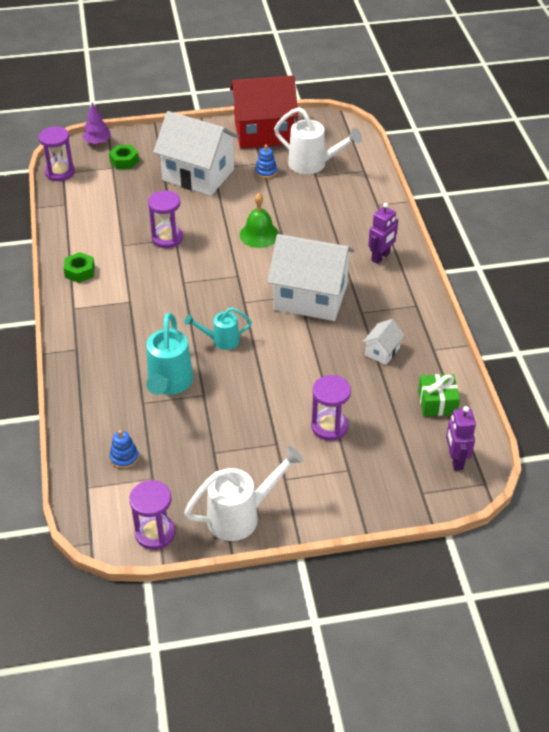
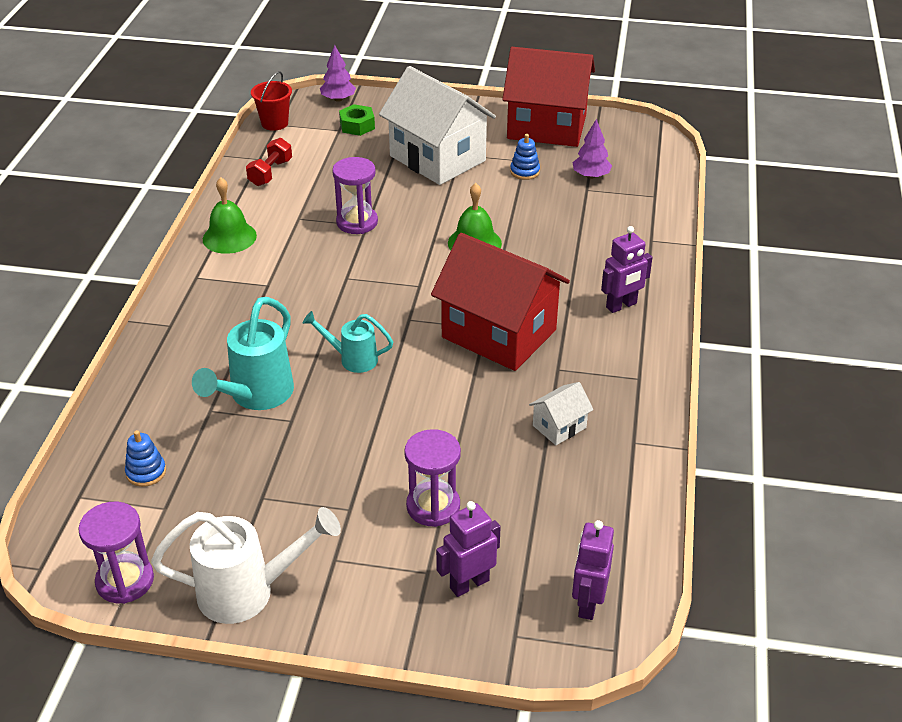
camera: 20 degrees right, 5 degrees down
(60, 172) = (274, 123): purple hourglass -> red bucket
(80, 214) = (270, 173): none -> red dumbbell
(80, 271) = (229, 237): green nut -> green bell
(310, 297) = (499, 334): white house -> red house
(313, 165) = (591, 176): white watering can -> purple tree
(378, 469) = (469, 584): none -> purple robot
(437, 402) = (602, 515): green gift -> none

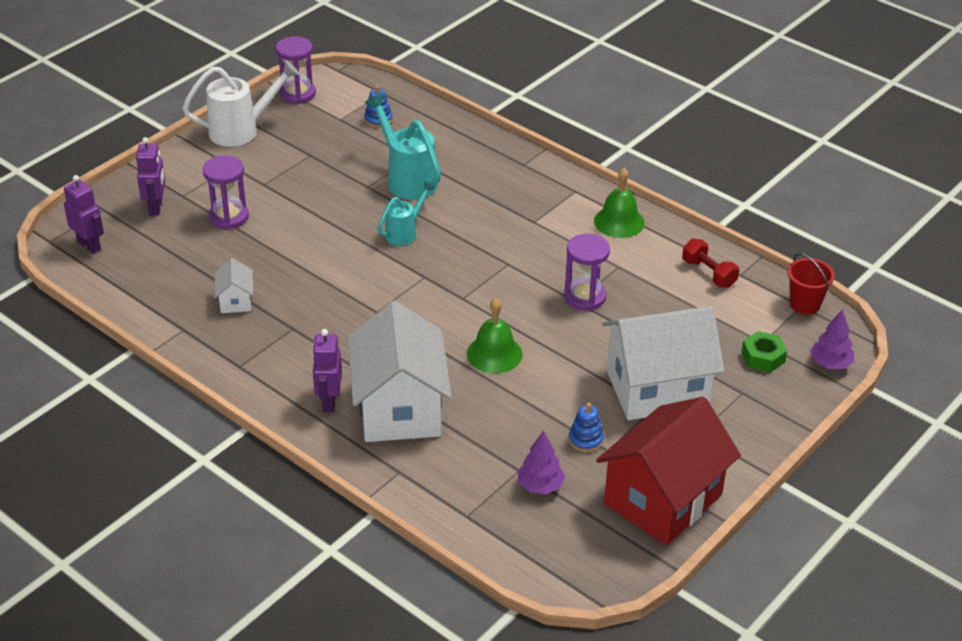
camera: 120 degrees right, 0 degrees up
(249, 592) = (242, 130): white watering can -> white watering can turned 135 degrees counterclockwise
(499, 334) = (362, 315): red house -> none
(588, 266) = (399, 408): none -> white house

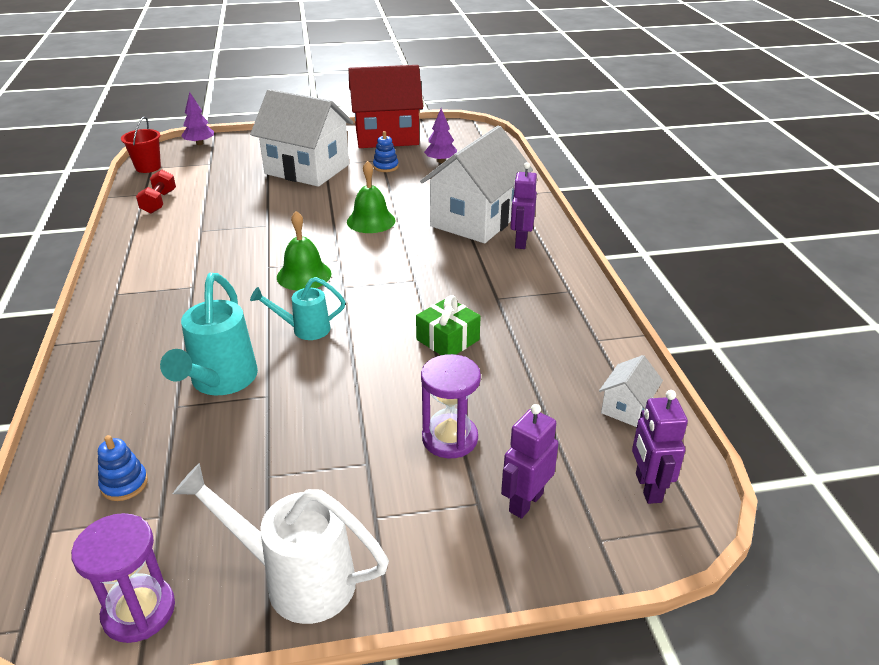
camera: 140 degrees left, 5 degrees down
(235, 301) = (526, 342): white house -> white house (626, 407)
(295, 275) = (447, 340): none -> green gift
(329, 401) = (520, 242): purple robot -> purple robot turned 150 degrees clockwise
(584, 297) = (257, 224): purple hourglass -> none
(619, 221) = (138, 256): green bell -> green bell (304, 275)
(763, 357) = (225, 158): green nut -> none

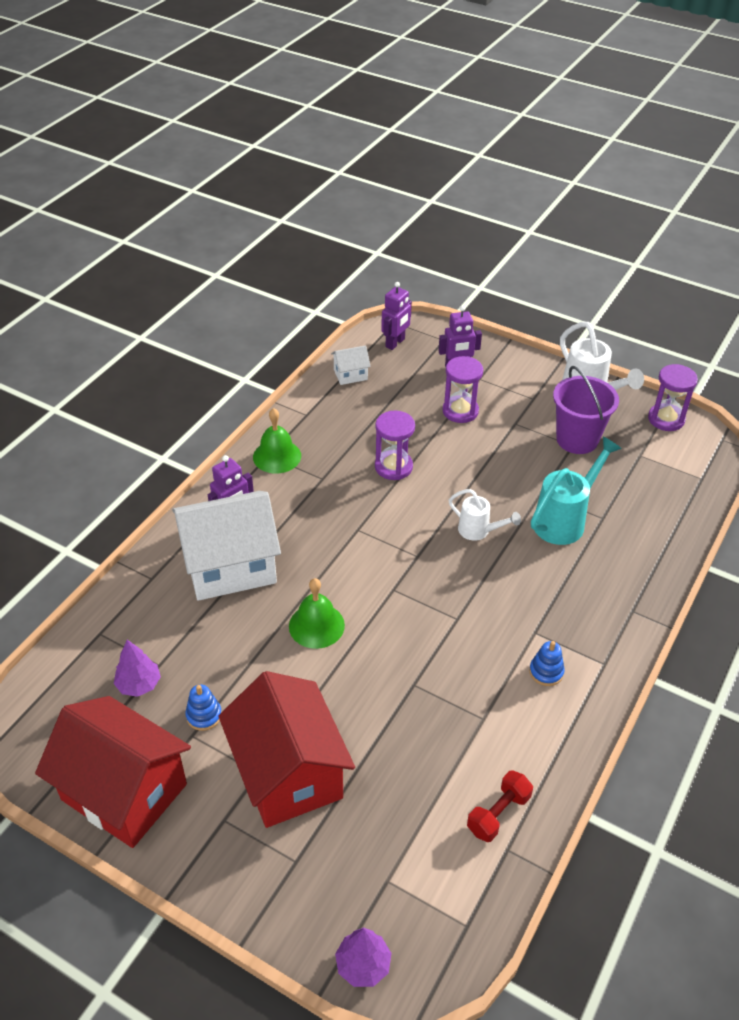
camera: 140 degrees left, 10 degrees up
(124, 484) = (653, 483): blue stacking toy -> blue stacking toy (546, 672)
(148, 167) = (470, 930): red bucket -> none
(266, 488) = (577, 439): none -> purple bucket
(304, 275) = (435, 588): green bell -> green bell (277, 456)
(304, 329) = (479, 531): turquoise watering can -> white watering can
(307, 169) = (288, 773): white house -> red house
(447, 340) = (393, 467): green gift -> purple hourglass

